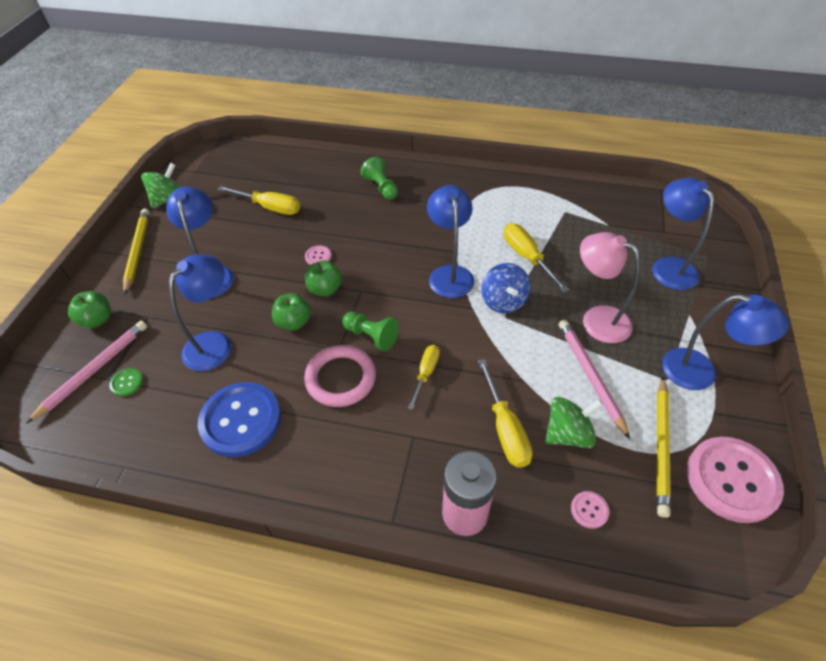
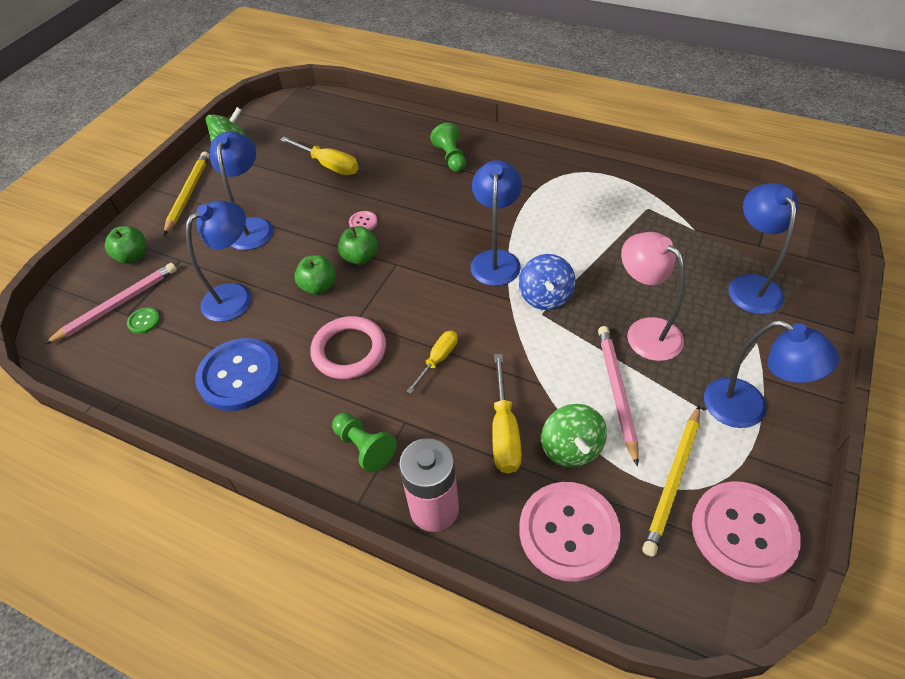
camera: 15 degrees right, 0 degrees up
(371, 336) = (393, 313): green pawn -> green pawn (364, 447)
(527, 257) = (587, 252): yellow screwdriver -> none
(568, 434) = (571, 448): green spinning top -> green spinning top turned 90 degrees clockwise
(589, 510) = (568, 532): pink button -> pink button, size x2.43

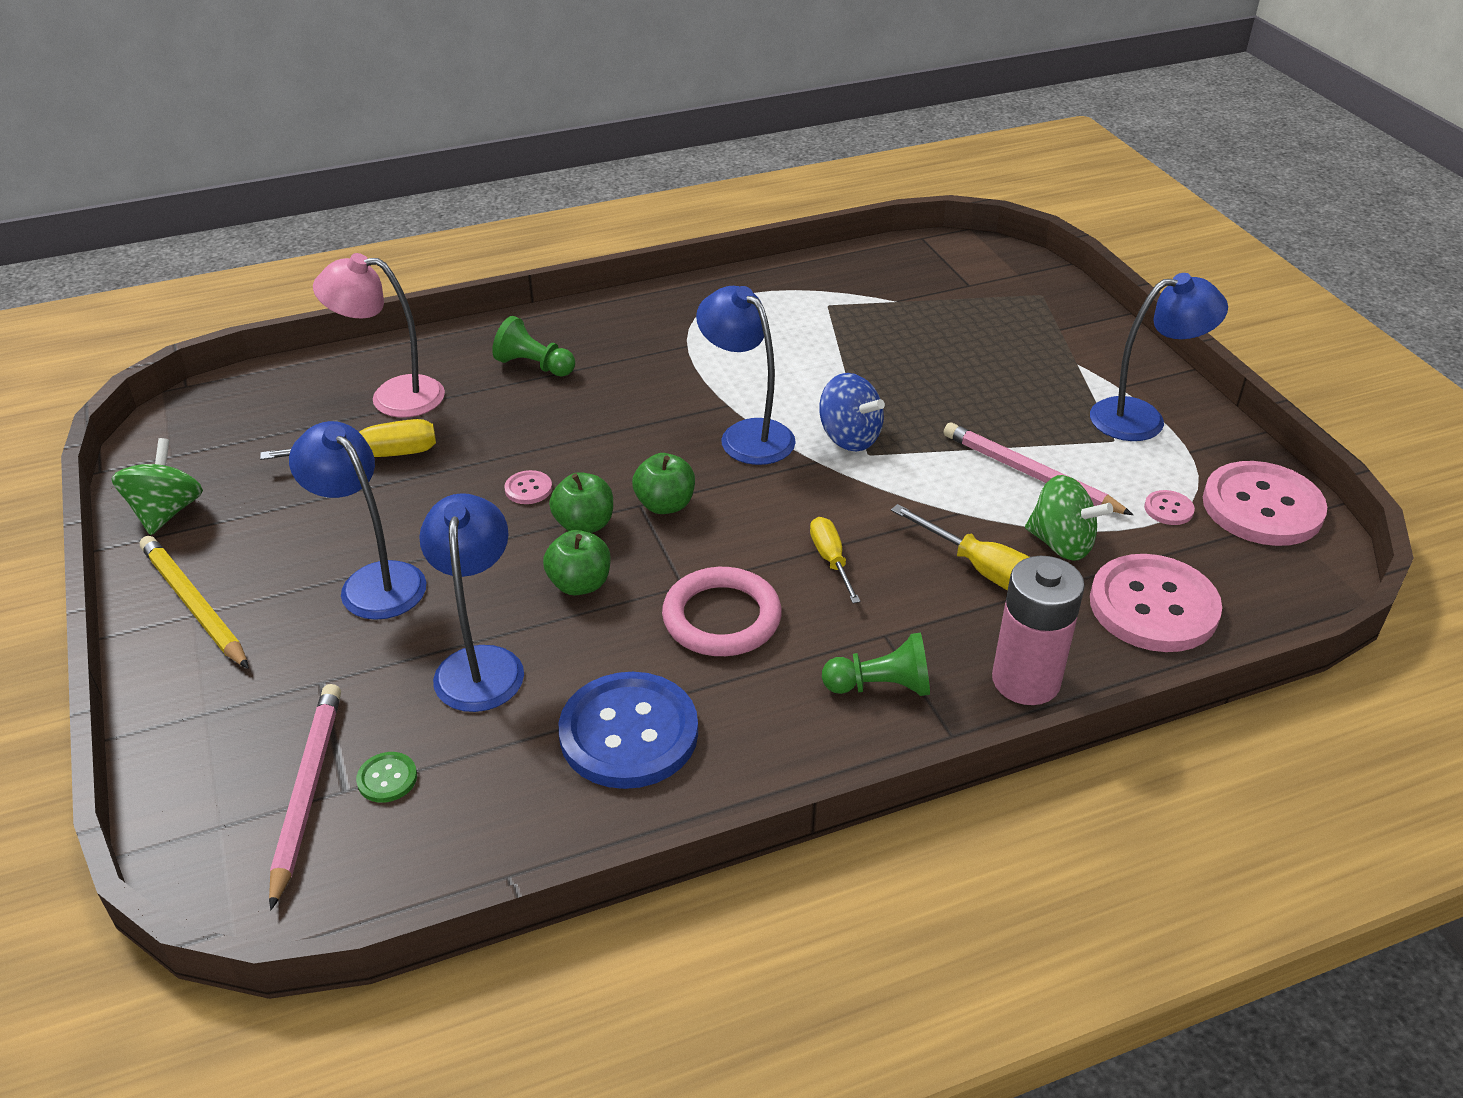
camera: 50 degrees left, 10 degrees down
(133, 256) = (230, 726): green apple -> green apple (665, 505)
(645, 331) = (980, 410): pink lamp -> pink lamp (393, 396)
(673, 481) = (1168, 509): yellow pencil -> pink button
(750, 285) = (1008, 322): blue lamp -> none

